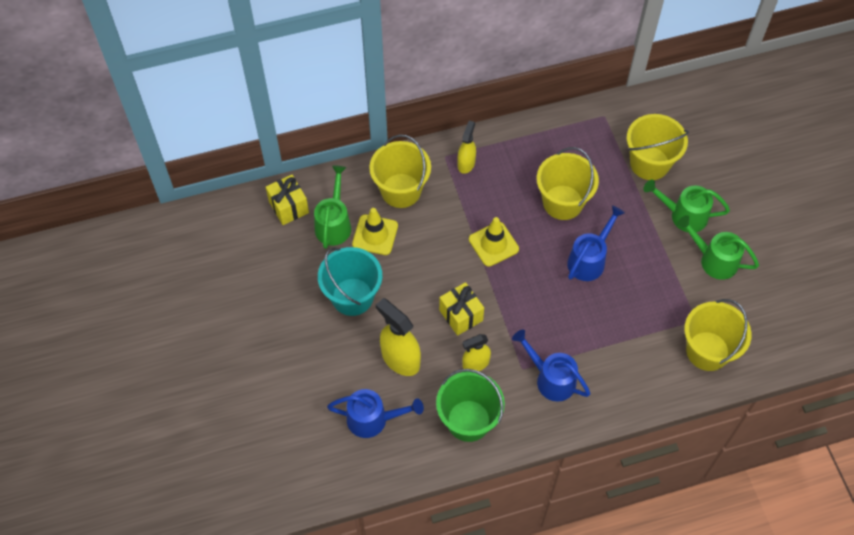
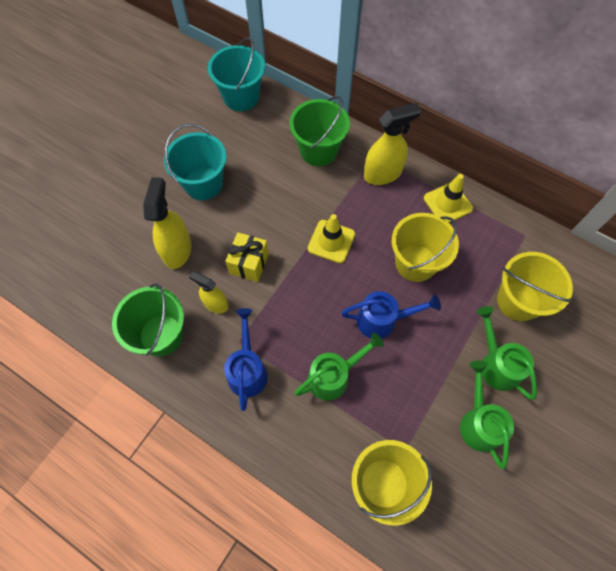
camera: 50 degrees right, 5 degrees up
(288, 207) = (241, 97): yellow gift -> turquoise bucket
(334, 223) = (253, 131): green watering can -> green watering can (334, 376)
(373, 419) = (112, 269): blue watering can -> none
(375, 235) = (266, 161): yellow traffic cone -> yellow traffic cone (447, 203)
(401, 190) = (318, 150): yellow bucket -> green bucket
(466, 163) = (383, 174): yellow spray bottle -> yellow spray bottle, size x1.62

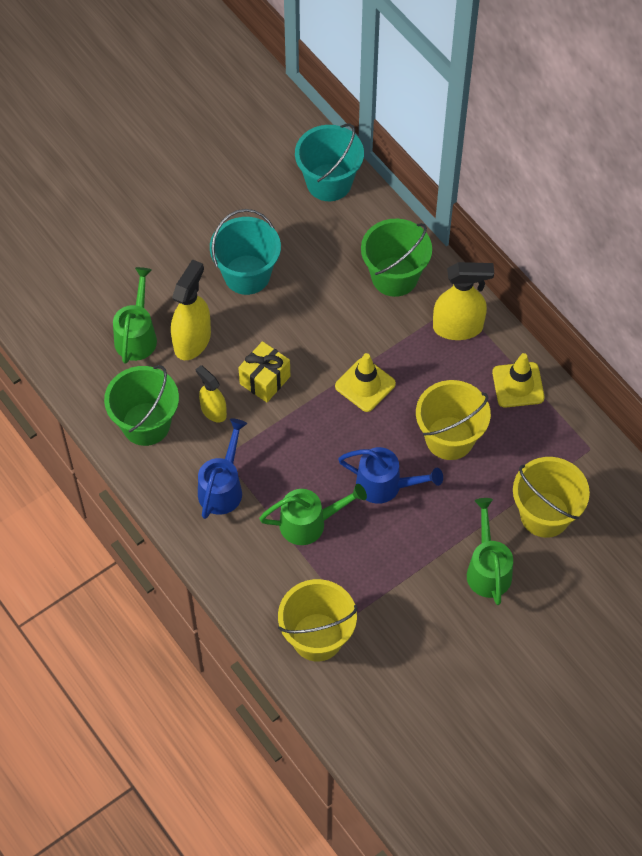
camera: 20 degrees right, 5 degrees down
(478, 421) = (440, 615): green watering can -> green watering can (137, 335)

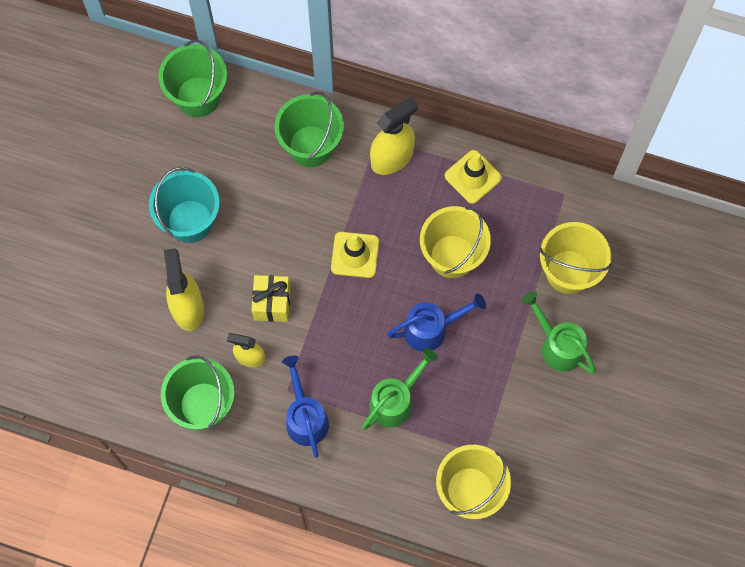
camera: 35 degrees left, 10 degrees up
(137, 335) = (138, 333): green watering can -> none
(329, 182) = (198, 97): turquoise bucket -> green bucket

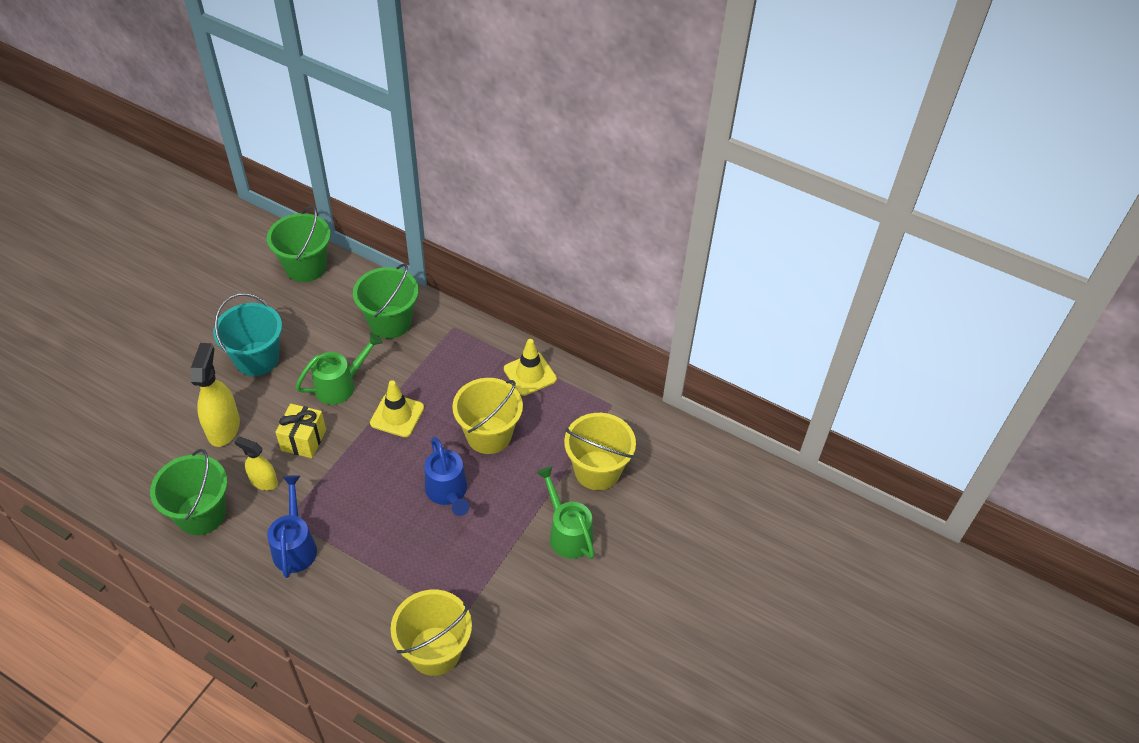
camera: 10 degrees right, 20 degrees down
(392, 158) = (460, 345): yellow spray bottle -> none
(396, 400) = (390, 549): green watering can -> green watering can (341, 385)
(432, 329) = (448, 493): blue watering can -> blue watering can turned 75 degrees clockwise

